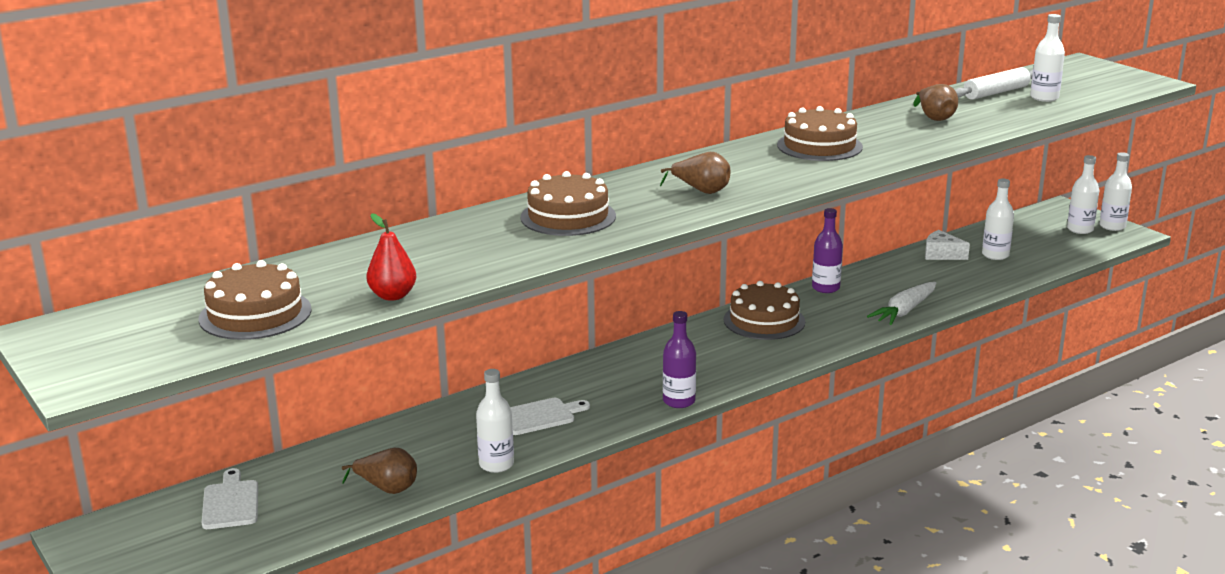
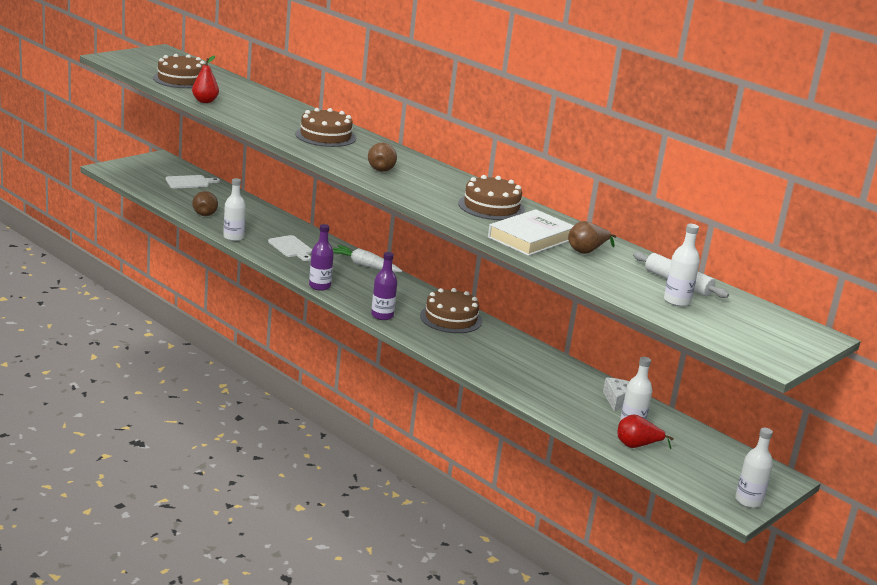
camera: 75 degrees right, 0 degrees up
(825, 288) = (520, 344): purple bottle -> purple bottle (382, 315)
(904, 311) = (491, 373): white carrot -> white carrot (364, 265)
(912, 137) = (531, 238): none -> white book
(1035, 258) = (637, 446): none -> red pear
(1080, 229) = (726, 480): white bottle -> none

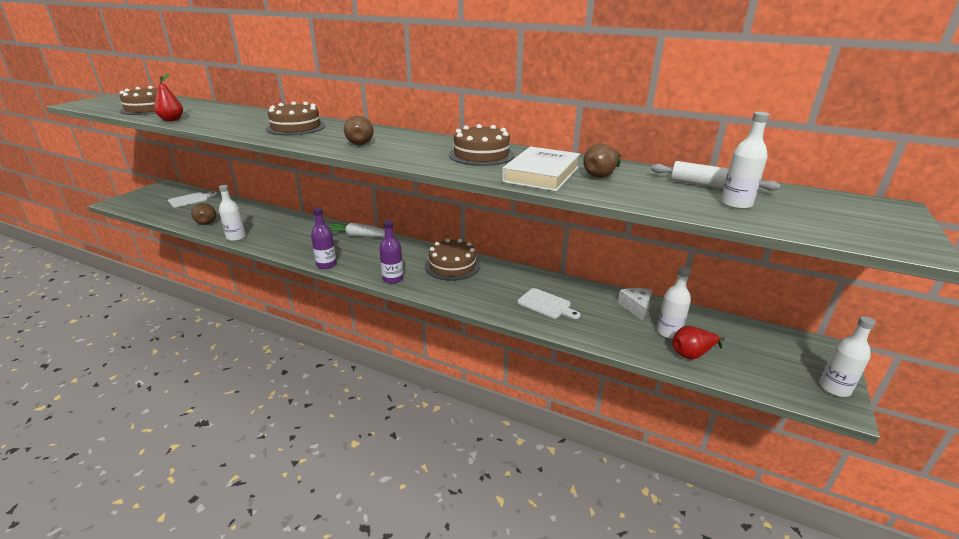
camera: 15 degrees left, 5 degrees up
(291, 248) = (291, 235): white cutting board -> white cutting board (546, 304)

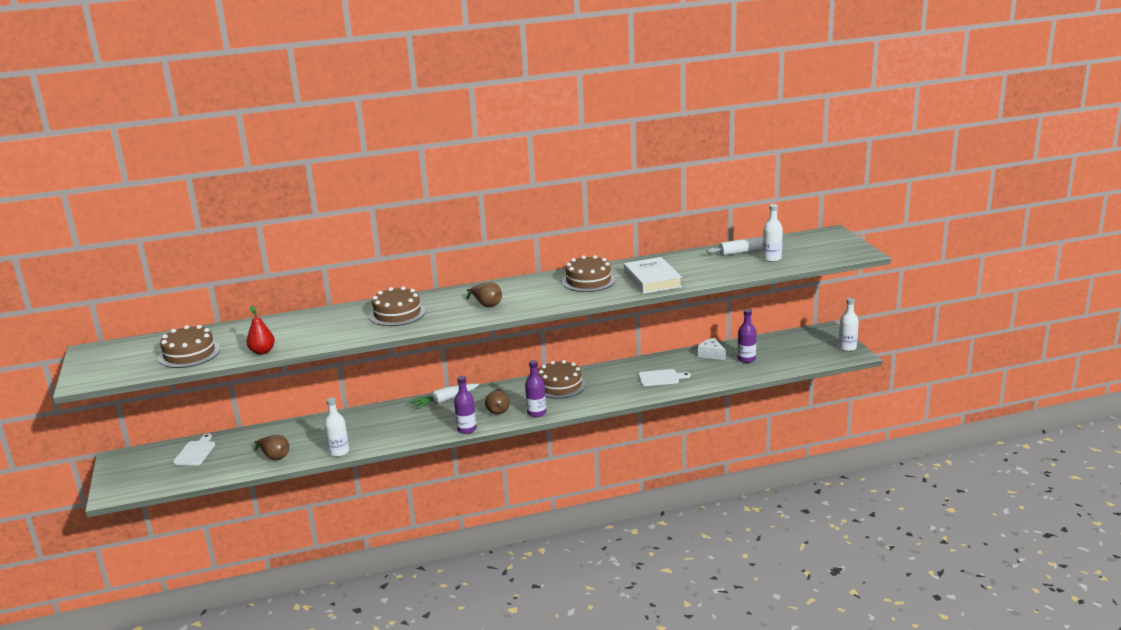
camera: 40 degrees left, 5 degrees down
(601, 175) = (682, 267): brown pear -> brown pear (498, 410)
(669, 332) = (746, 359): white bottle -> purple bottle
(692, 354) = (771, 364): red pear -> none

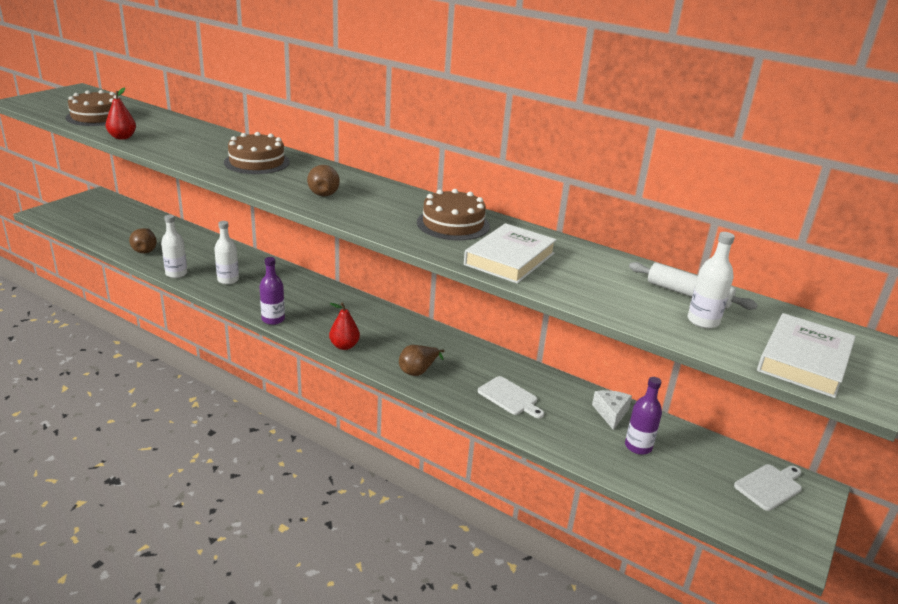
camera: 45 degrees right, 5 degrees up
(195, 452) = (127, 217): white cutting board -> white cutting board (769, 486)
(444, 401) = (315, 287): white carrot -> none
(498, 410) = (327, 322): brown pear -> brown pear (418, 371)
(536, 413) = (344, 346): purple bottle -> red pear
(560, 385) = (414, 337): brown cake -> none
(827, 252) = (804, 361): none -> white book
(847, 347) = (799, 532): white bottle -> white bottle (228, 280)

